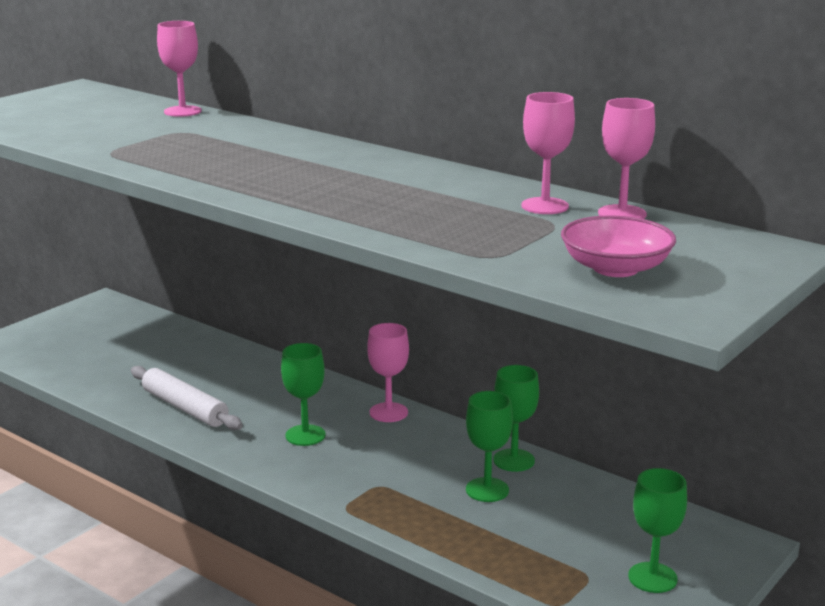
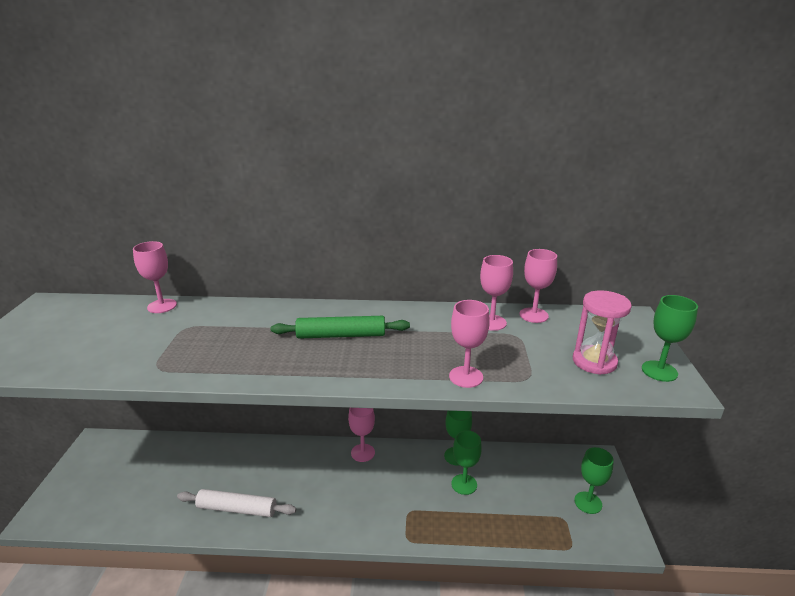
camera: 35 degrees left, 5 degrees up
(305, 435) = (333, 494): green goblet -> green goblet (659, 371)
(331, 173) = (341, 335): none -> green rolling pin
(414, 236) = (466, 377): none -> pink goblet
(615, 268) = (594, 362): pink bowl -> pink hourglass

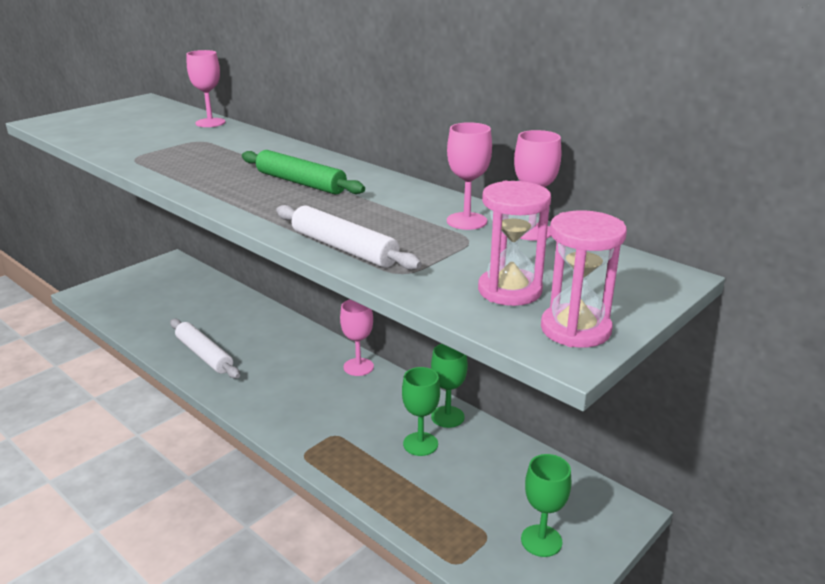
camera: 40 degrees right, 0 degrees up
(466, 377) = (343, 248): pink goblet -> white rolling pin
(659, 371) = (575, 329): green goblet -> pink hourglass

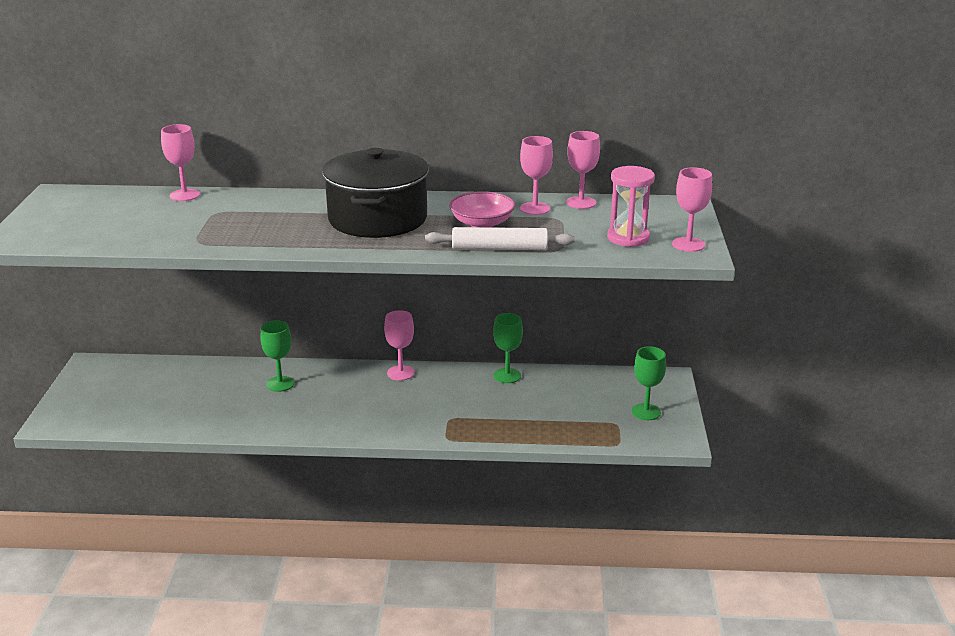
camera: 40 degrees left, 0 degrees up
(204, 355) = (264, 416): white rolling pin -> none
(300, 182) = (377, 218): green rolling pin -> black pot
(382, 217) = (482, 223): none -> pink bowl
(420, 444) = (513, 398): green goblet -> green goblet (280, 384)
(575, 329) = (688, 244): pink hourglass -> pink goblet

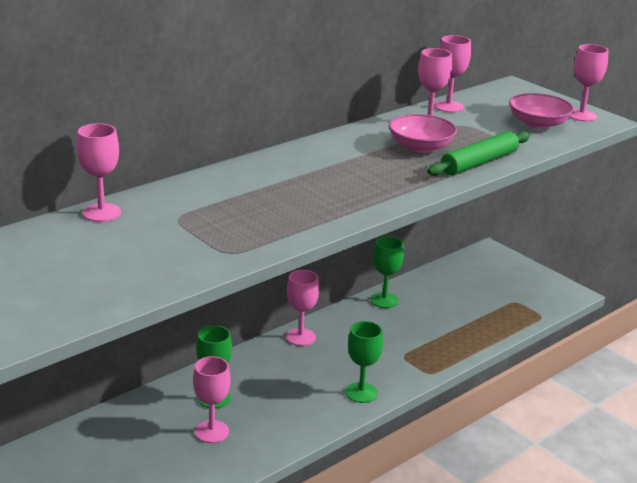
camera: 45 degrees left, 0 degrees up
(245, 402) = (211, 432): none -> pink goblet
(377, 218) = (334, 171): black pot -> none
(499, 248) = (479, 163): white rolling pin -> green rolling pin
(628, 238) = (538, 123): pink hourglass -> pink bowl
(646, 412) = (518, 283): green goblet -> green goblet (361, 393)

